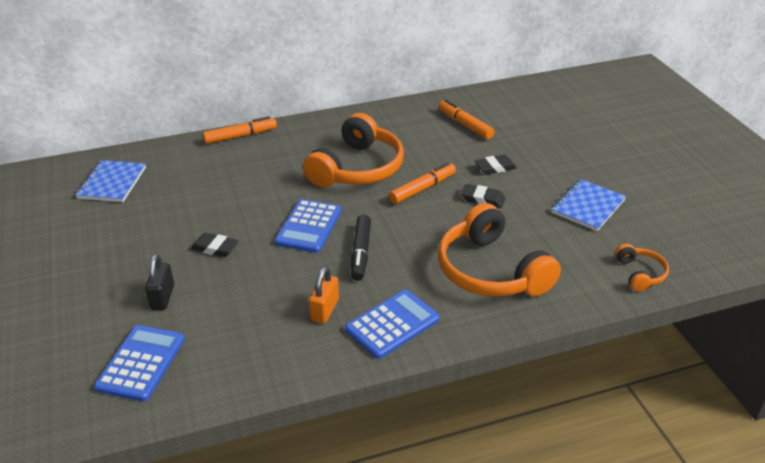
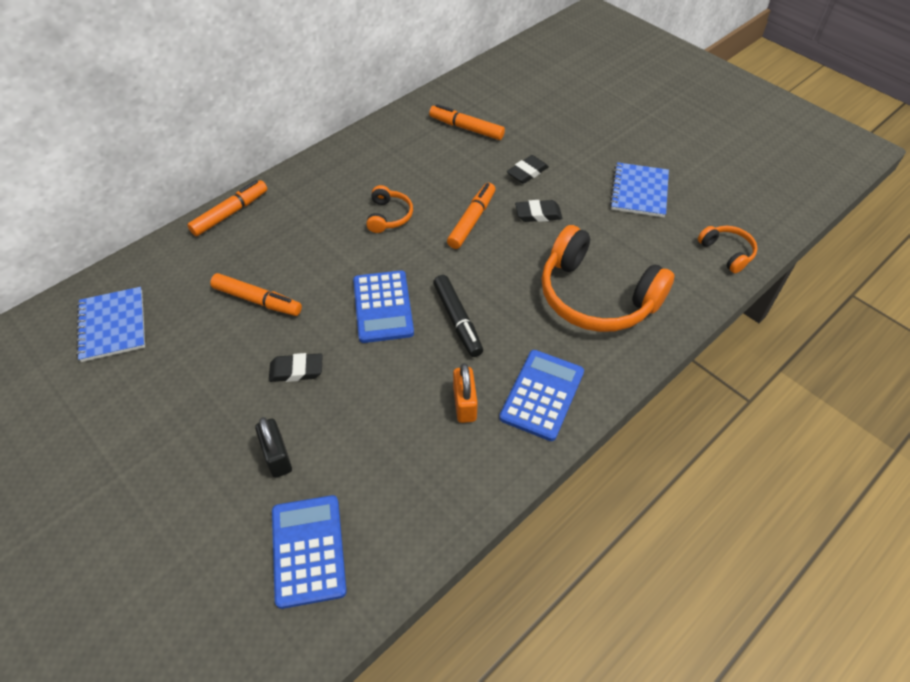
camera: 25 degrees left, 15 degrees up
(220, 196) = (257, 300): none -> orange marker
(357, 168) = (389, 216): orange headphones -> orange headphones, size x0.47

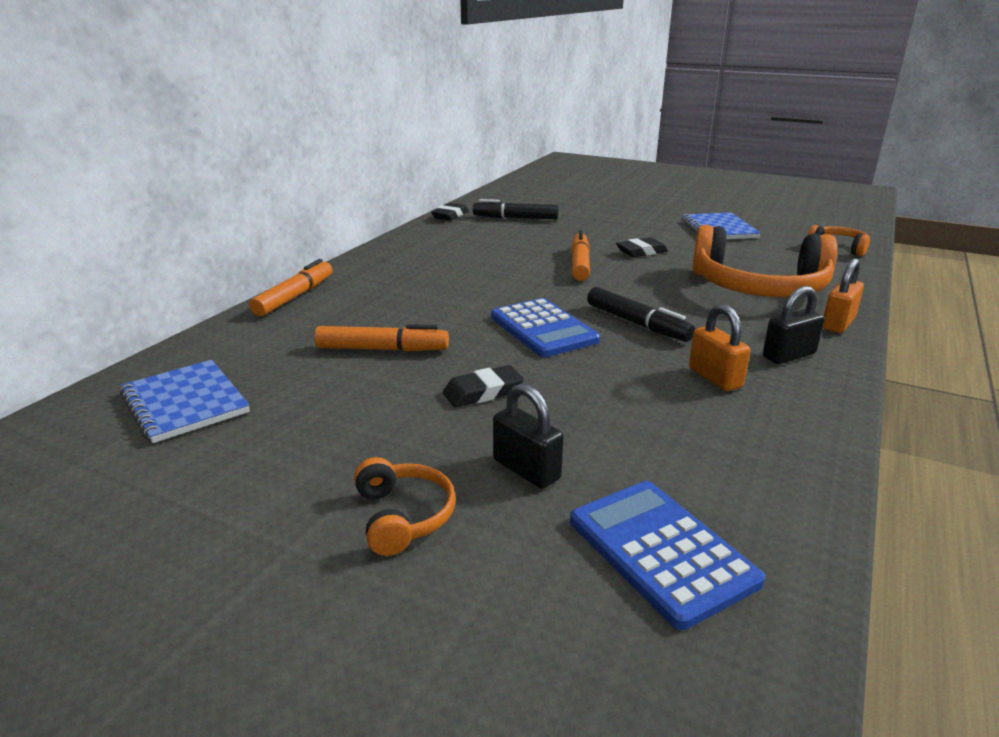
camera: 20 degrees left, 25 degrees down
(389, 216) = (488, 273): orange headphones -> orange headphones (403, 516)
(466, 128) = (515, 218): orange marker -> black marker
(527, 172) = (602, 232): black eraser -> black eraser (450, 215)
(542, 395) = (788, 355): blue calculator -> black padlock
(618, 366) = (838, 323): none -> orange padlock

